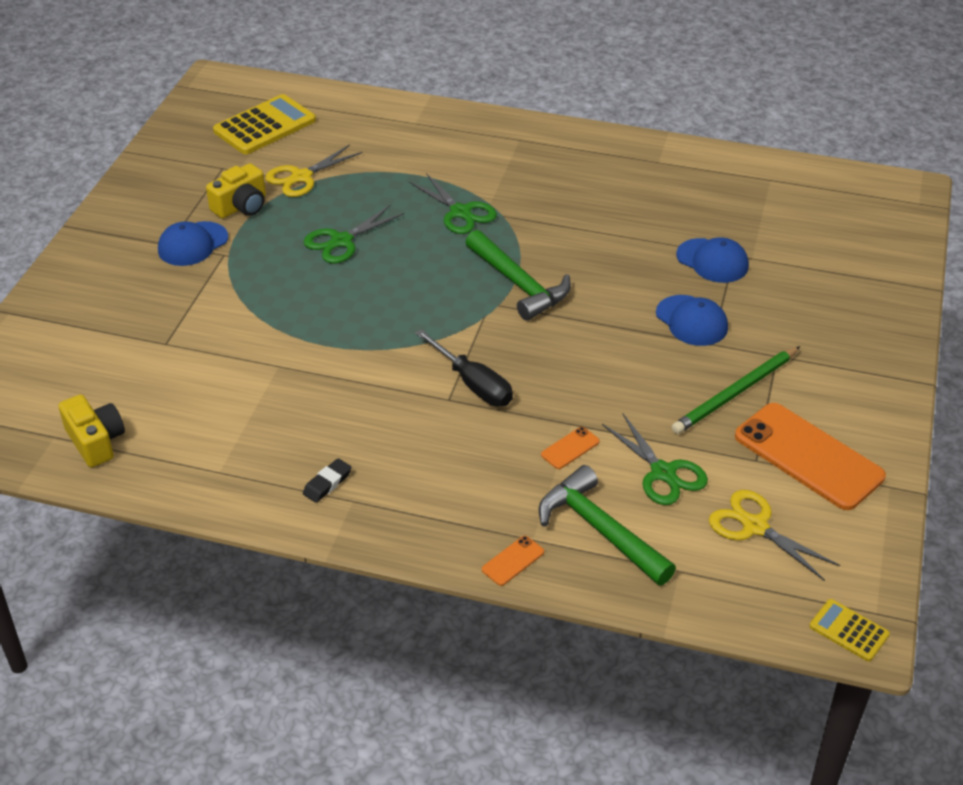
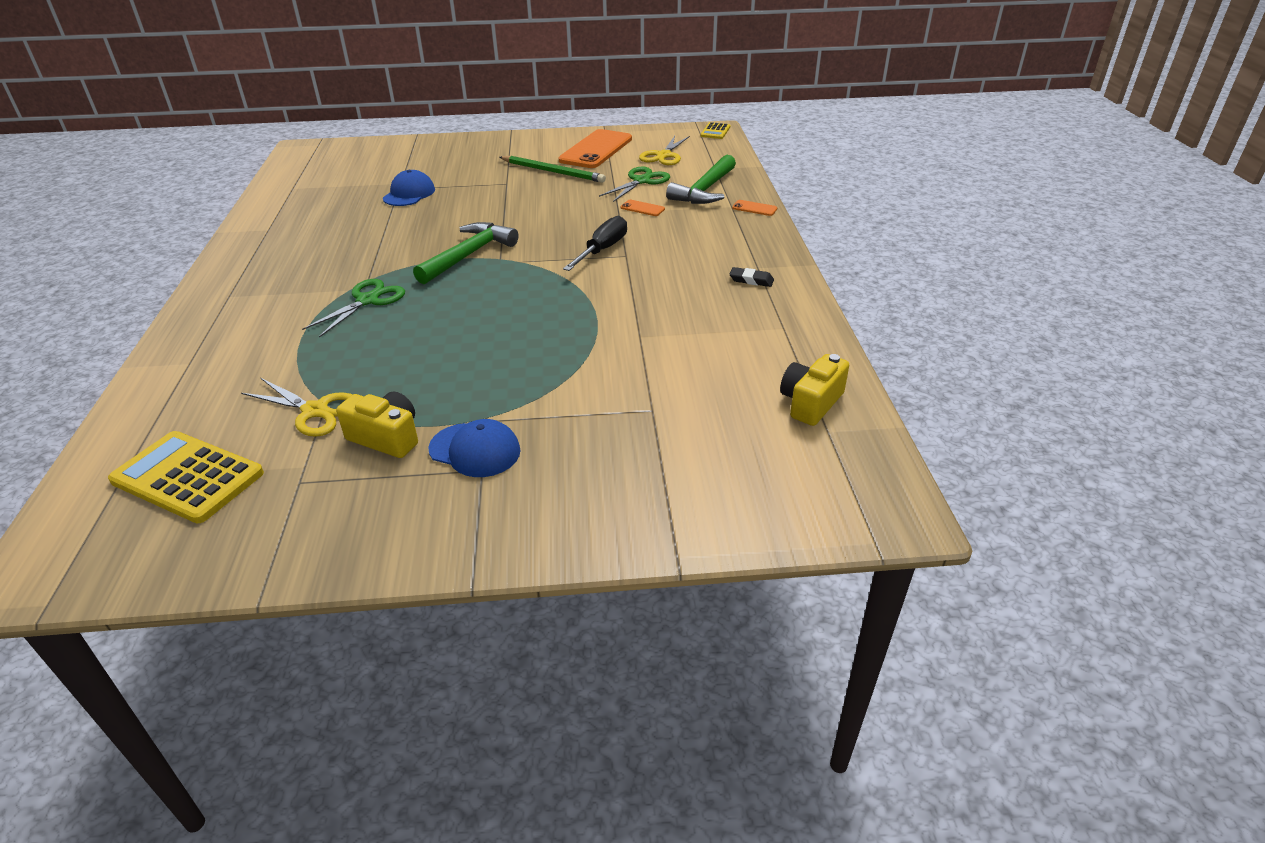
camera: 110 degrees left, 5 degrees down
(341, 241) = (436, 352): green scissors -> none
(692, 321) = (484, 191): blue cap -> none

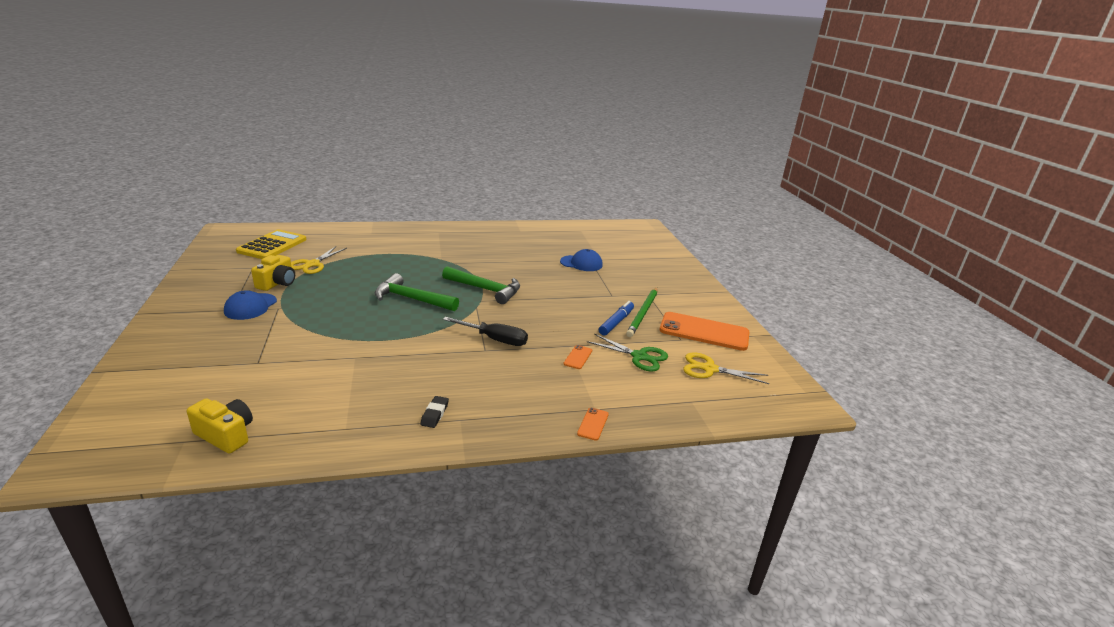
camera: 80 degrees right, 10 degrees down
(367, 300) = (426, 265): green scissors -> none
(571, 186) = (616, 322): none -> blue marker
(705, 190) = (630, 393): green hammer -> green hammer (411, 299)
(715, 131) = (802, 404): yellow calculator -> none

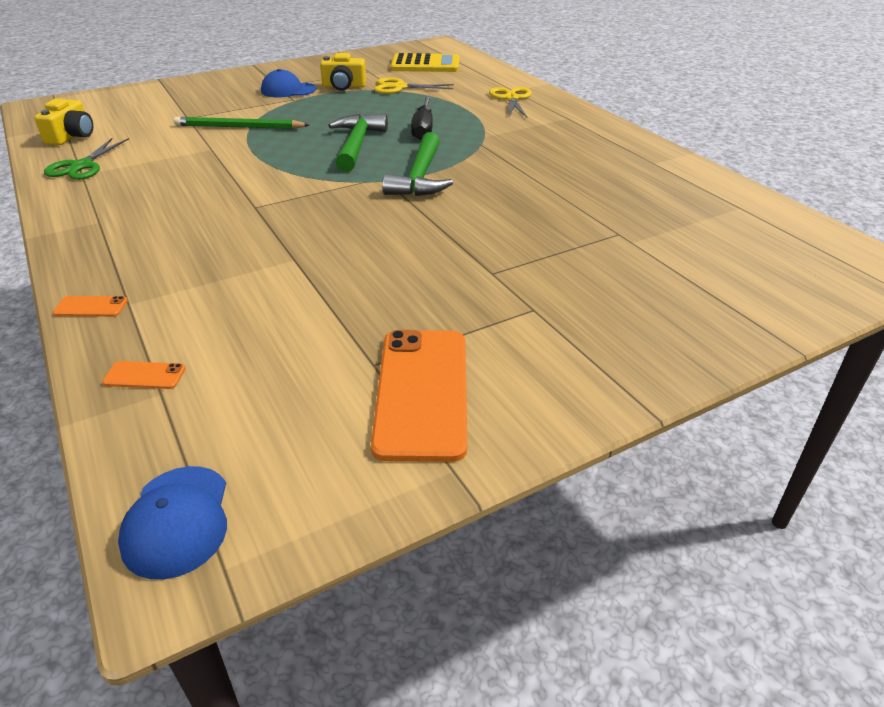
camera: 75 degrees right, 10 degrees up
(435, 414) = (108, 207): black eraser -> none
(495, 339) = (284, 207): black screwdriver -> black screwdriver (423, 129)
(578, 357) = (263, 271): orange phone -> orange phone (144, 375)
(581, 263) = (591, 229): blue cap -> blue cap (177, 521)
(616, 322) = (393, 289): blue marker -> none
(639, 356) = (288, 325): green scissors -> green scissors (82, 166)
(643, 313) = (447, 312): green pencil -> green pencil (239, 127)
(709, 369) = (275, 408): yellow scissors -> yellow scissors (511, 98)

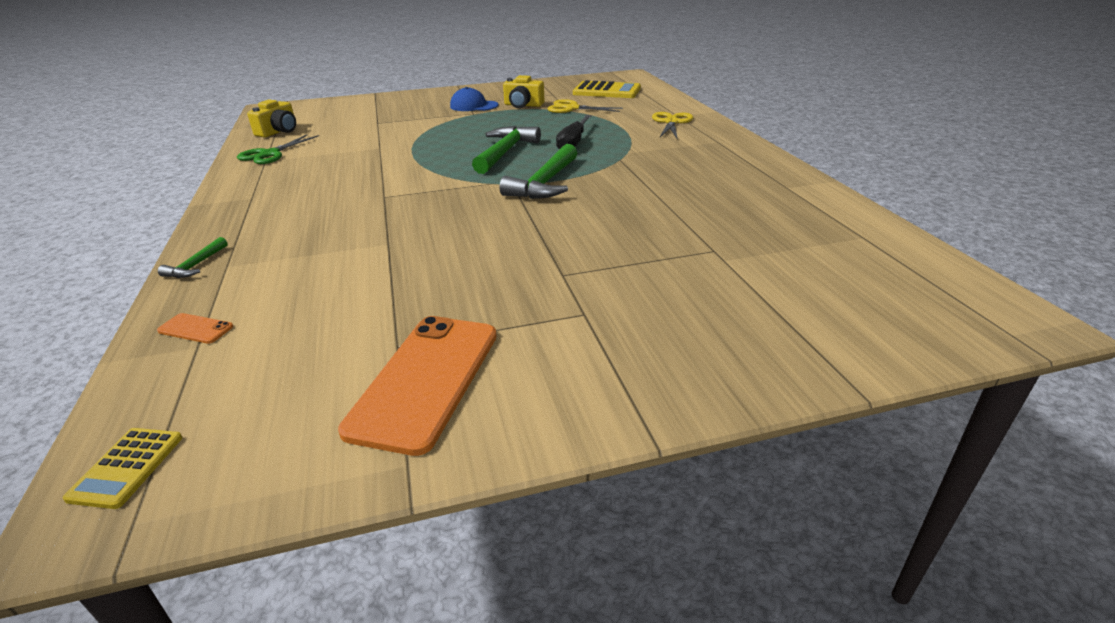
camera: 15 degrees right, 5 degrees down
(91, 307) = (196, 265): orange phone -> green hammer
(177, 521) = (127, 467): blue cap -> yellow calculator
(239, 127) = (414, 132): green pencil -> none

